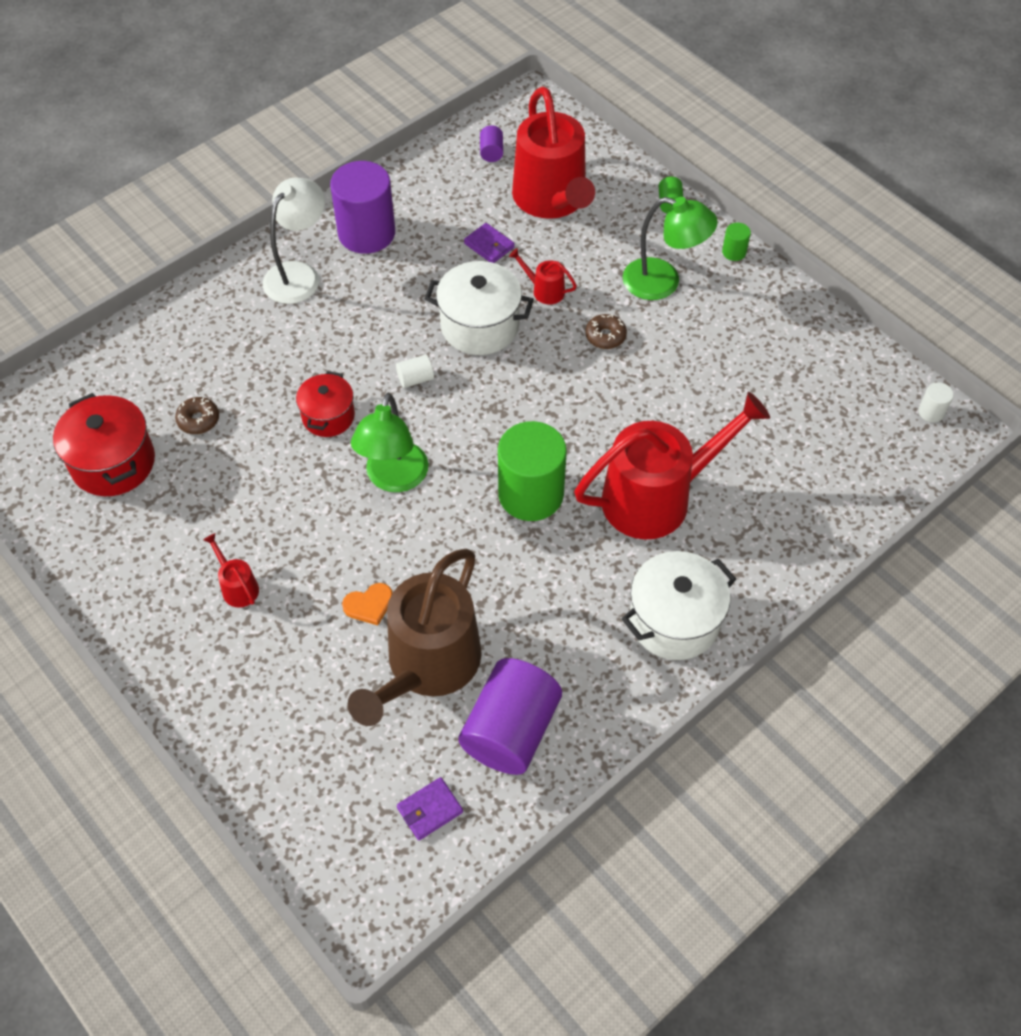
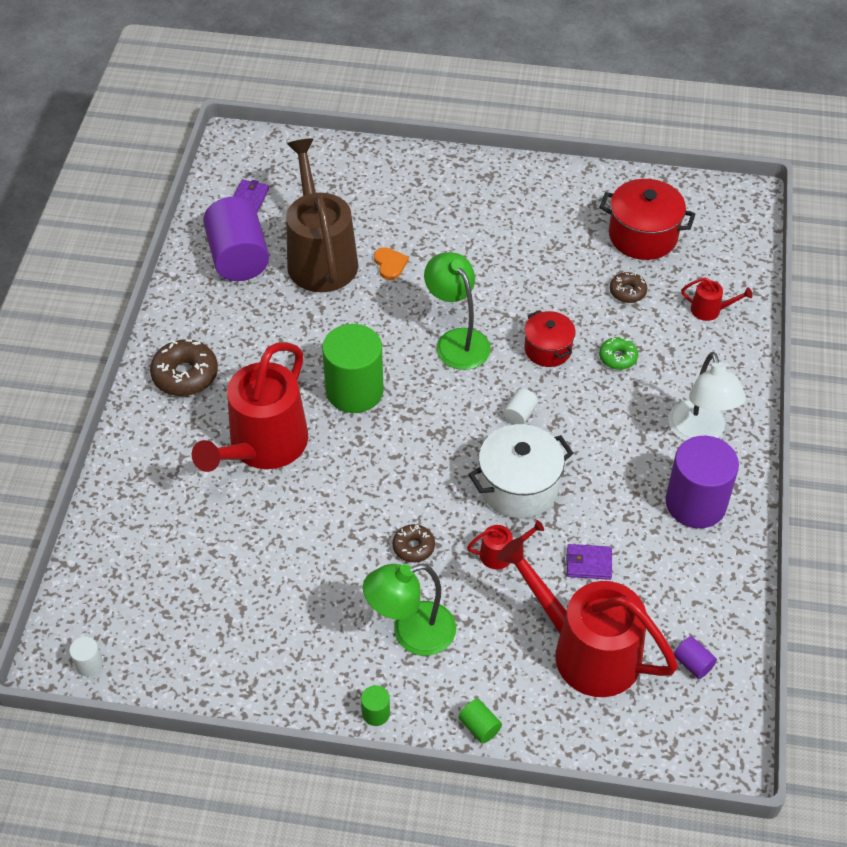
camera: 140 degrees right, 5 degrees down
(237, 587) = (479, 225): red watering can -> red watering can (710, 310)
(282, 370) = (618, 357): none -> green donut
(369, 605) = (390, 264): orange heart -> orange heart turned 135 degrees clockwise
(674, 621) = (185, 375): white pot -> brown donut

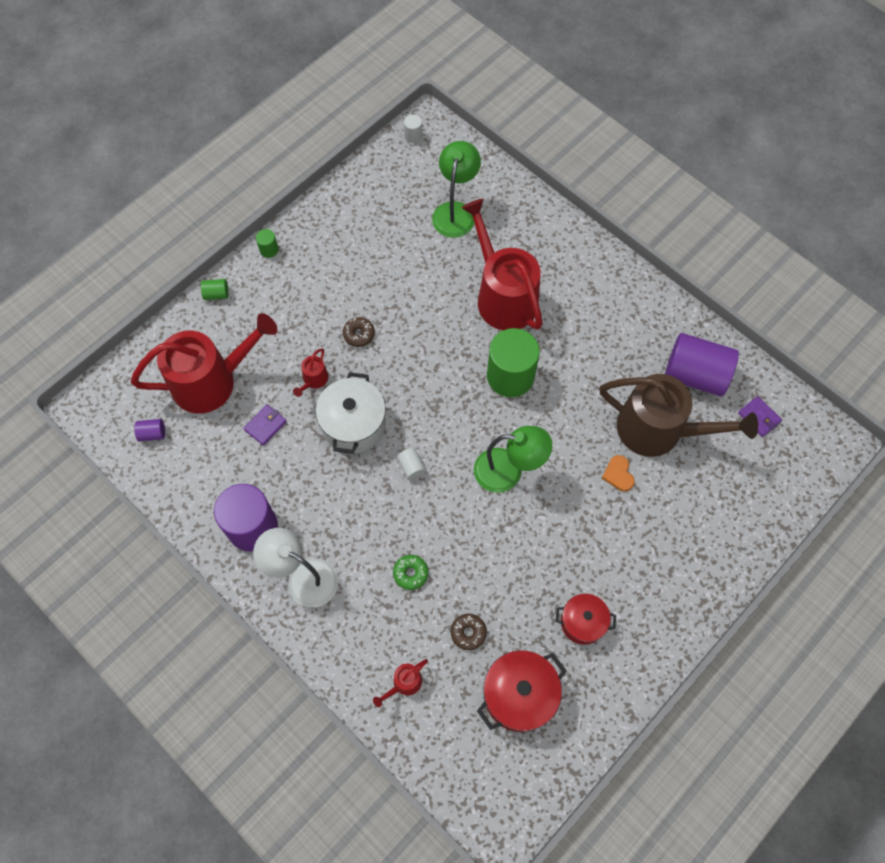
camera: 125 degrees right, 15 degrees up
(185, 375) = (598, 284): brown donut -> none
(390, 264) = (618, 474): orange heart -> orange heart turned 60 degrees clockwise
(411, 633) = (302, 297): green lamp -> green lamp (455, 211)
(548, 349) = (454, 528): red pot -> red pot (582, 622)

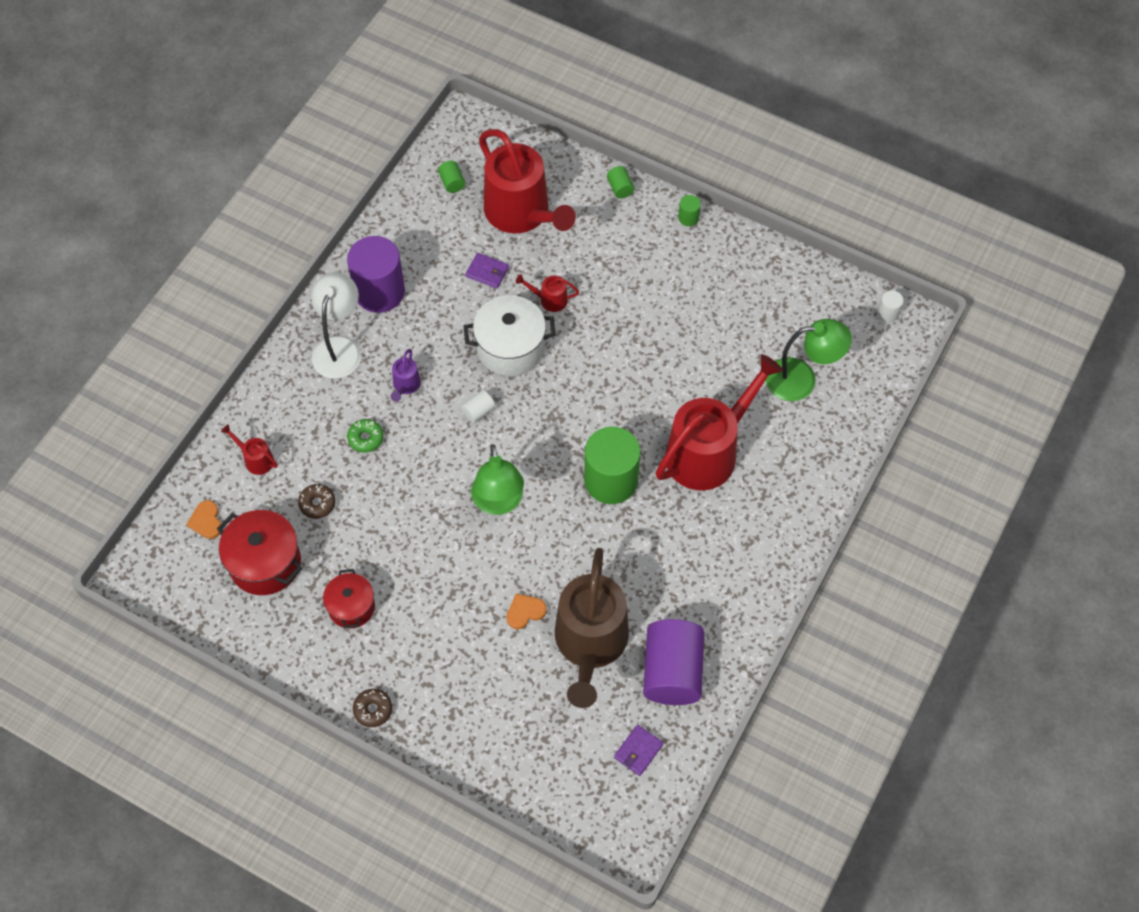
camera: 75 degrees right, 5 degrees down
(152, 434) = (452, 182): purple cylinder -> green cylinder
(359, 334) = (615, 326): brown donut -> brown donut (373, 710)
(364, 525) = (405, 385): none -> purple watering can
(459, 746) = (206, 521): none -> orange heart

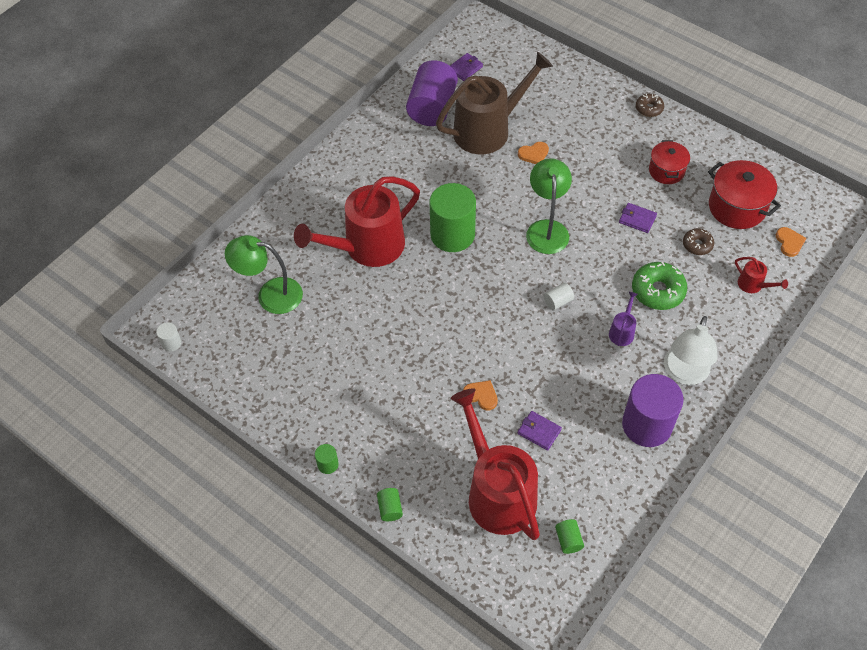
camera: 170 degrees left, 5 degrees down
(366, 438) = (658, 291): green donut -> green donut, size x1.71
(389, 530) = (637, 219): none -> purple wallet
(510, 348) = (524, 354): white pot -> none
(550, 299) = (481, 395): red watering can -> orange heart
(590, 644) = (488, 130): brown watering can -> brown watering can turned 45 degrees clockwise

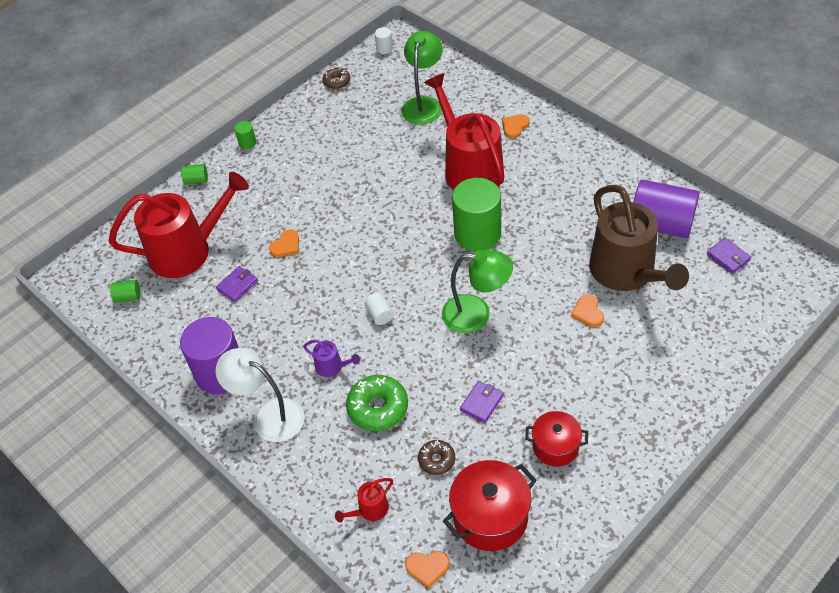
camera: 100 degrees right, 5 degrees down
(308, 214) = (515, 126): none -> orange heart
(649, 108) = (665, 444): brown donut -> brown donut (337, 82)

